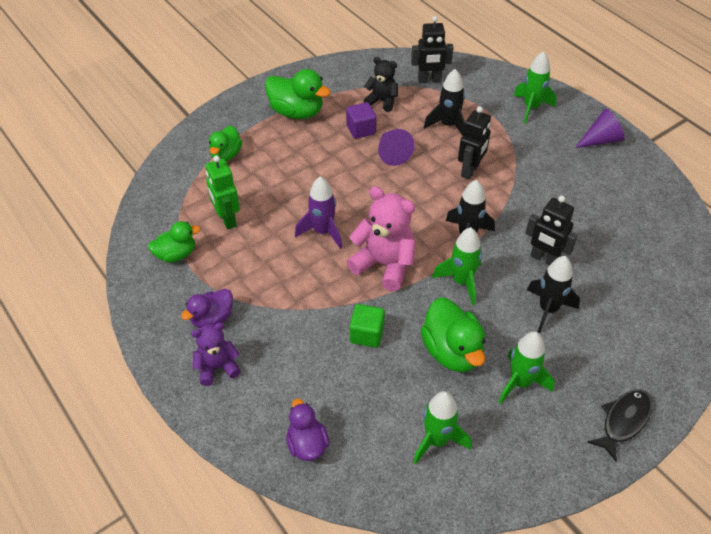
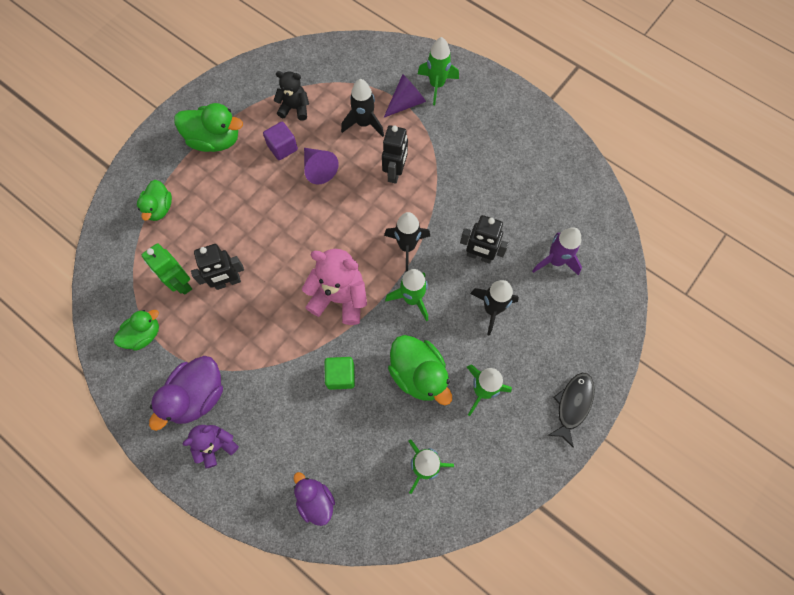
camera: 15 degrees left, 20 degrees up
(212, 318) = (198, 396): purple duck -> purple duck, size x1.56
(323, 232) = (275, 275): purple rocket -> purple rocket (555, 261)
(429, 80) = (334, 72): black robot -> black robot (228, 282)
(601, 140) = (506, 109): purple cone -> purple cone (406, 103)

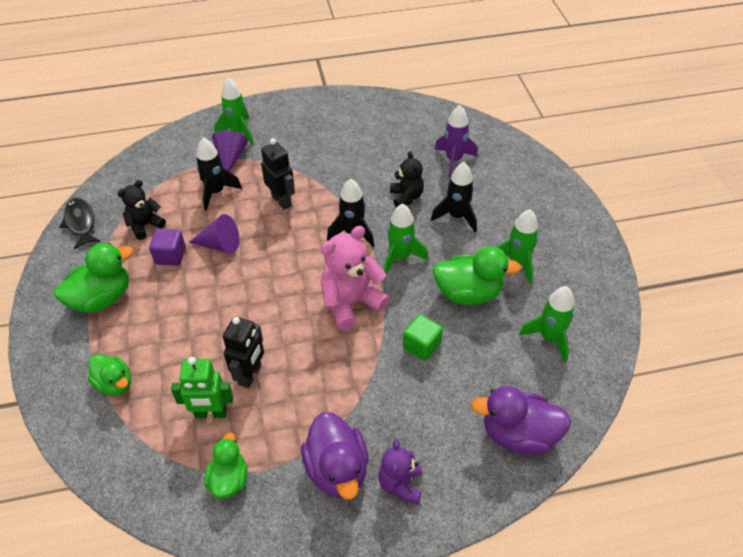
camera: 50 degrees left, 20 degrees down
(315, 500) = (518, 435): purple duck -> purple duck, size x1.56
(479, 256) = (406, 197): black robot -> black teddy bear
(572, 405) = (574, 220): black fish -> black fish (80, 222)

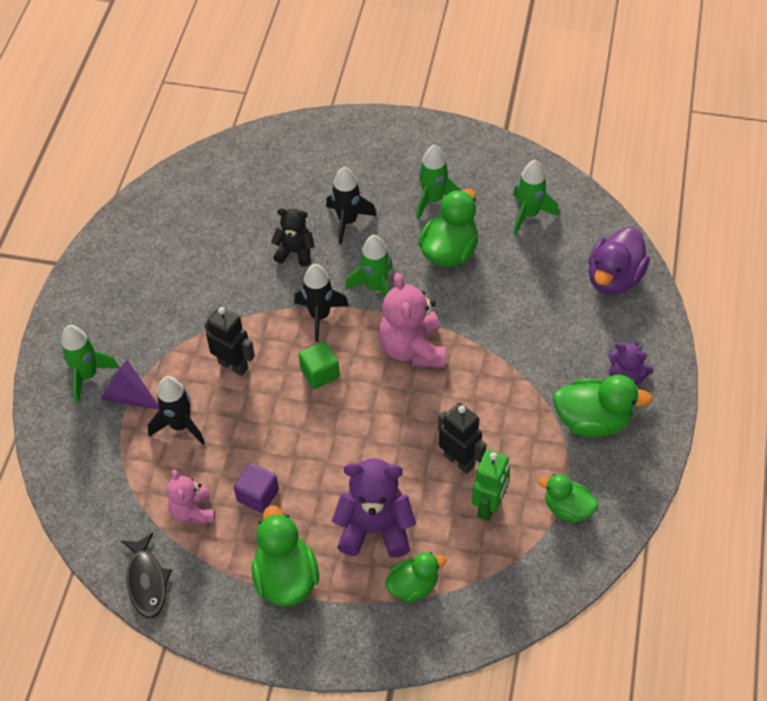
camera: 65 degrees left, 5 degrees up
(80, 222) = (147, 581): black fish -> black fish turned 105 degrees counterclockwise
(145, 225) = (193, 511): black teddy bear -> pink teddy bear
(163, 338) = (375, 528): none -> purple teddy bear
(220, 245) = (268, 443): purple cone -> none
(281, 201) = (233, 365): black robot -> black robot turned 45 degrees clockwise
(337, 470) = (592, 421): purple duck -> green duck
(421, 345) = (491, 311): green cube -> green cube (320, 373)
(453, 160) = (265, 191): purple rocket -> none

